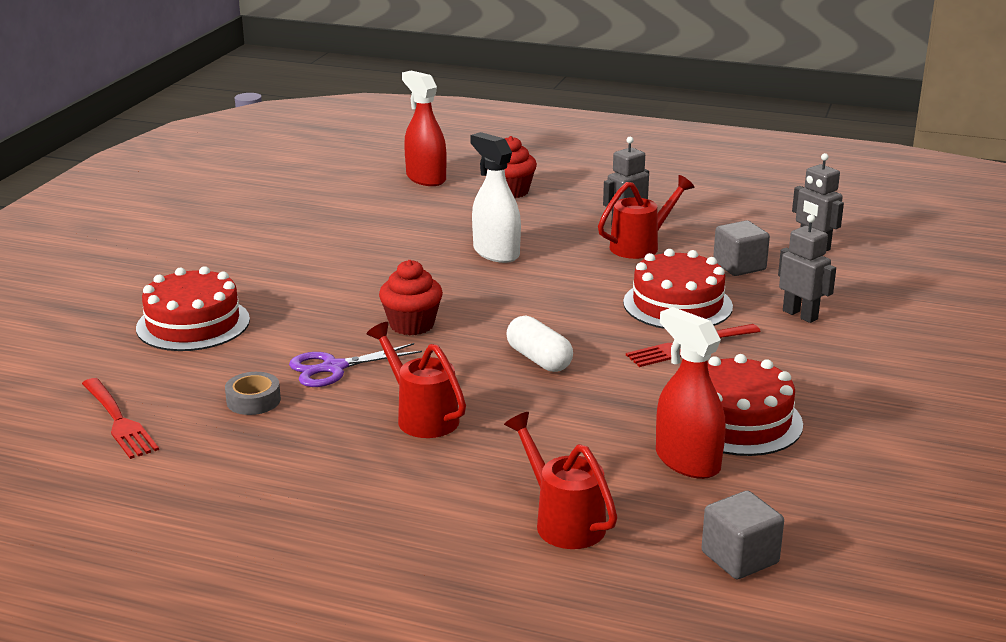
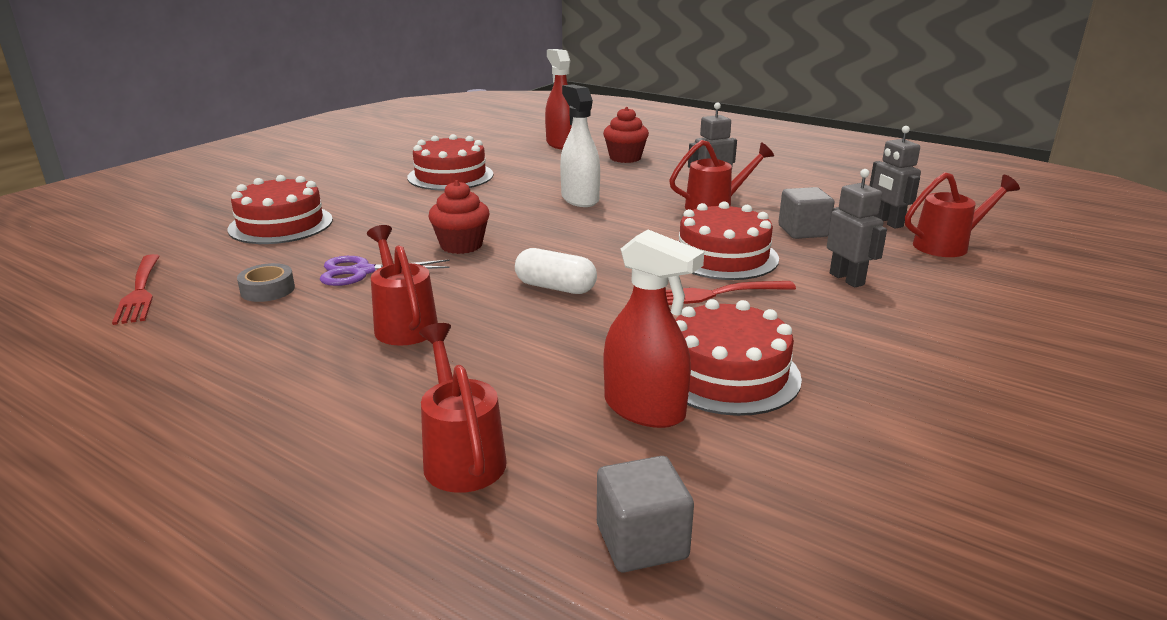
camera: 15 degrees right, 0 degrees up
(331, 238) = (450, 176): none -> red cake
(539, 359) = (555, 287): white capsule -> white capsule turned 45 degrees counterclockwise
(687, 461) = (644, 409): red spray bottle -> red spray bottle turned 150 degrees clockwise
(876, 266) = (948, 245): none -> red watering can

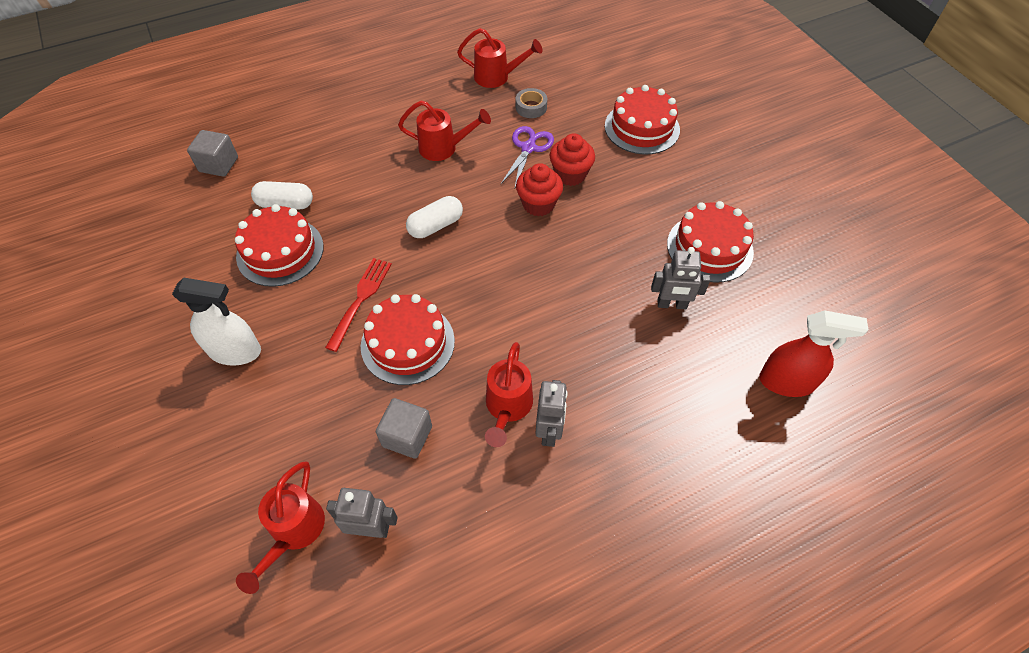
camera: 120 degrees right, 30 degrees up
(140, 291) = (565, 64): red fork -> none
(461, 455) = (313, 136): red watering can -> red watering can (497, 77)
(580, 199) = (591, 313): white spray bottle -> white spray bottle (235, 351)
(625, 158) = (700, 417): red cupcake -> red cupcake (570, 174)
(644, 409) = (285, 204): red spray bottle -> white capsule
(847, 279) = (312, 395): grey robot -> grey robot (672, 304)

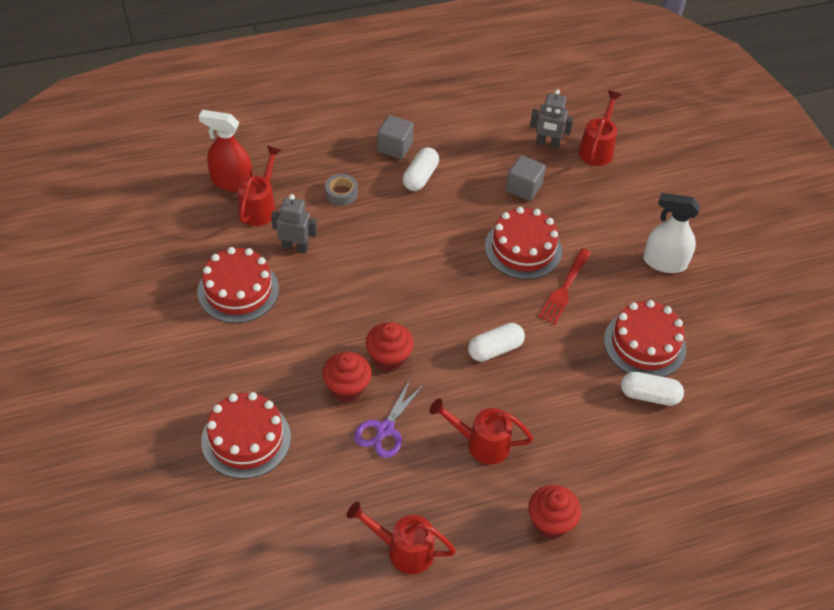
camera: 175 degrees left, 5 degrees down
(219, 164) = (734, 457): grey cube -> grey cube (395, 147)
(385, 104) = (550, 522): none -> red cupcake
(507, 407) = (448, 195): red watering can -> red watering can (260, 207)
(531, 107) = (369, 490): grey tape -> grey tape (341, 193)
(549, 431) = (420, 177): grey robot -> white capsule

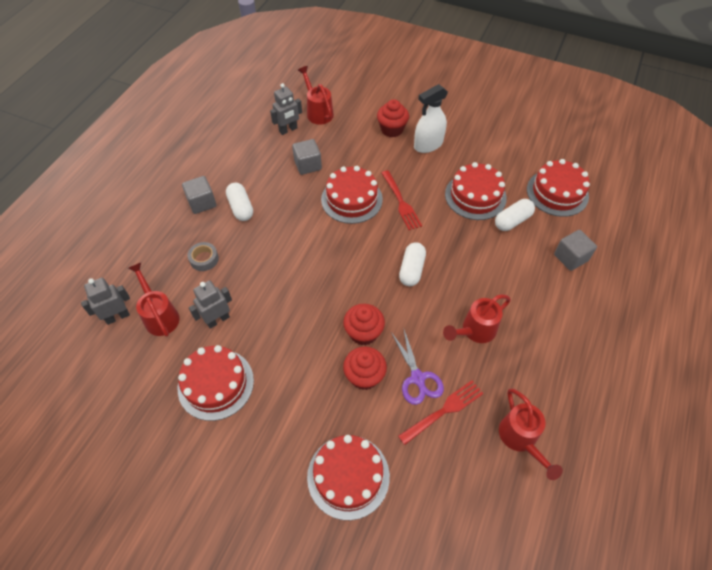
camera: 45 degrees left, 5 degrees up
(231, 182) = (117, 316): red spray bottle -> grey robot
(372, 470) = (443, 411): none -> red fork
(403, 550) = (520, 439): red watering can -> red watering can turned 75 degrees counterclockwise
(550, 522) = (562, 337): red cupcake -> red cupcake (392, 129)
(660, 475) = (570, 257): none -> grey cube
(736, 413) = (557, 192): none -> red cake

